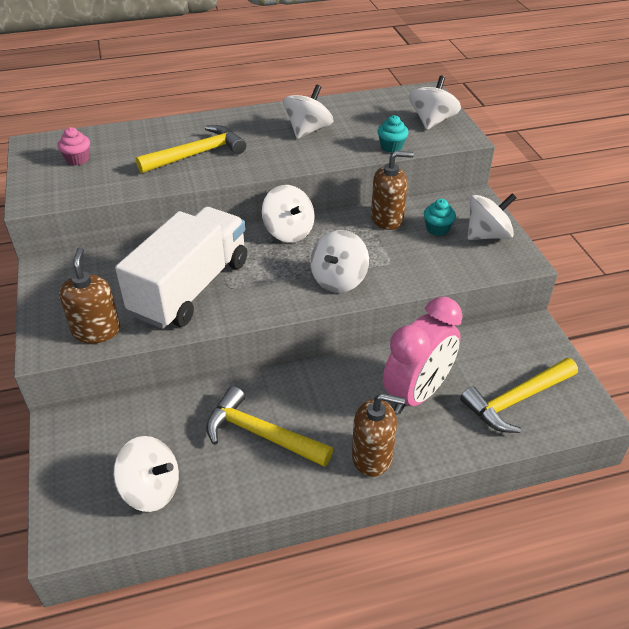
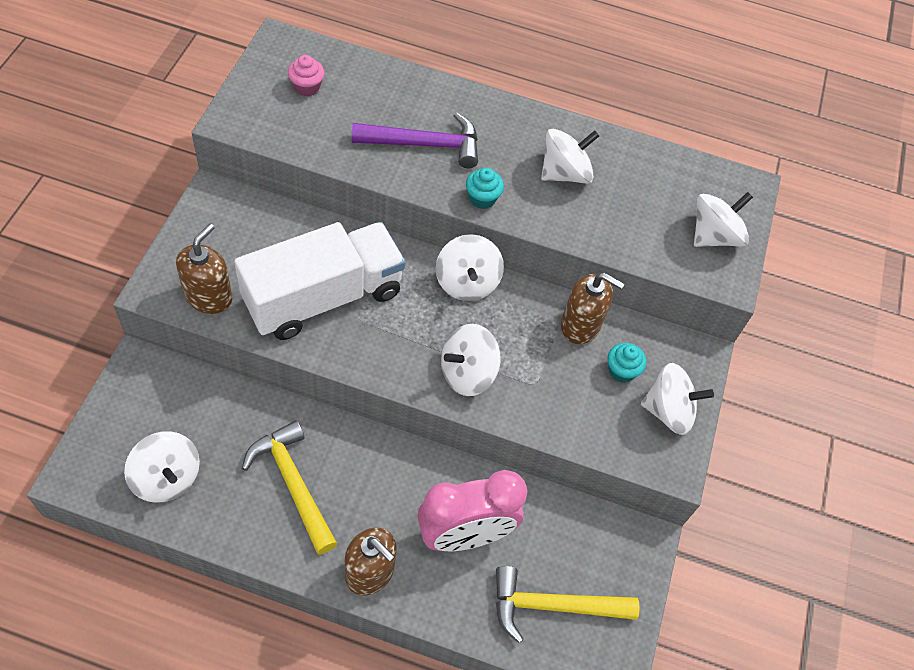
camera: 25 degrees right, 15 degrees up
(197, 154) = (424, 144): yellow hammer -> purple hammer
(391, 147) = (634, 248): turquoise cupcake -> turquoise cupcake (482, 198)

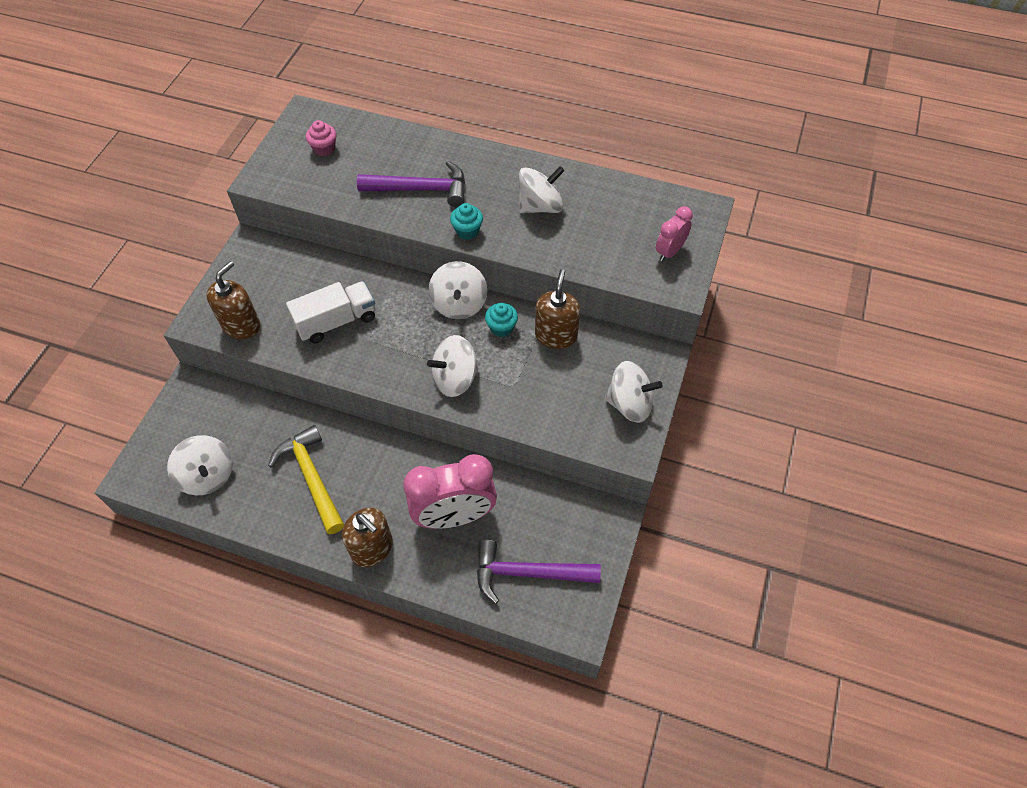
camera: 10 degrees right, 0 degrees up
(323, 297) = (336, 321): white truck -> white truck, size x0.61
(553, 606) = (528, 573): yellow hammer -> purple hammer
(580, 325) = (556, 335): brown soap dispenser -> brown soap dispenser turned 105 degrees counterclockwise
(621, 371) = (590, 372): turquoise cupcake -> turquoise cupcake (501, 328)
(714, 236) = (669, 252): white spinning top -> pink clock

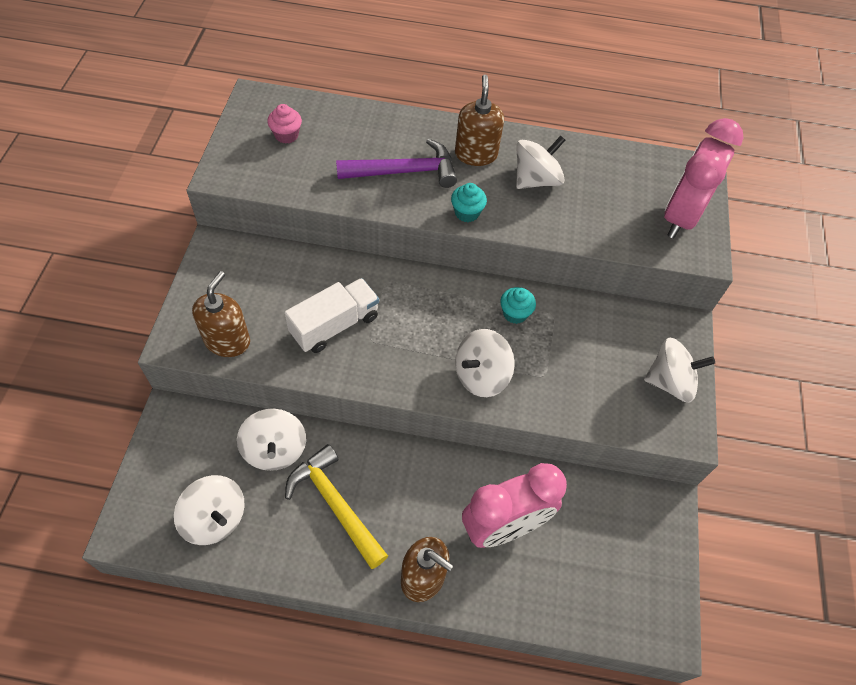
camera: 15 degrees left, 0 degrees up
(459, 304) = (463, 292): white spinning top -> white spinning top (275, 450)
(528, 573) = (598, 581): purple hammer -> none
(556, 335) = (573, 316): brown soap dispenser -> brown soap dispenser (476, 154)
(669, 252) = (681, 217): pink clock -> pink clock, size x1.92

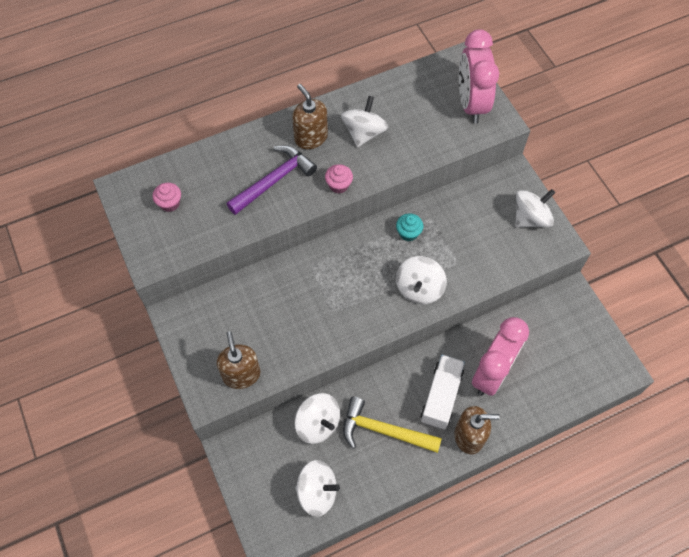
camera: 30 degrees left, 5 degrees up
(334, 325) = (302, 317): white truck -> white truck (441, 396)
(467, 213) = (339, 185): turquoise cupcake -> pink cupcake

